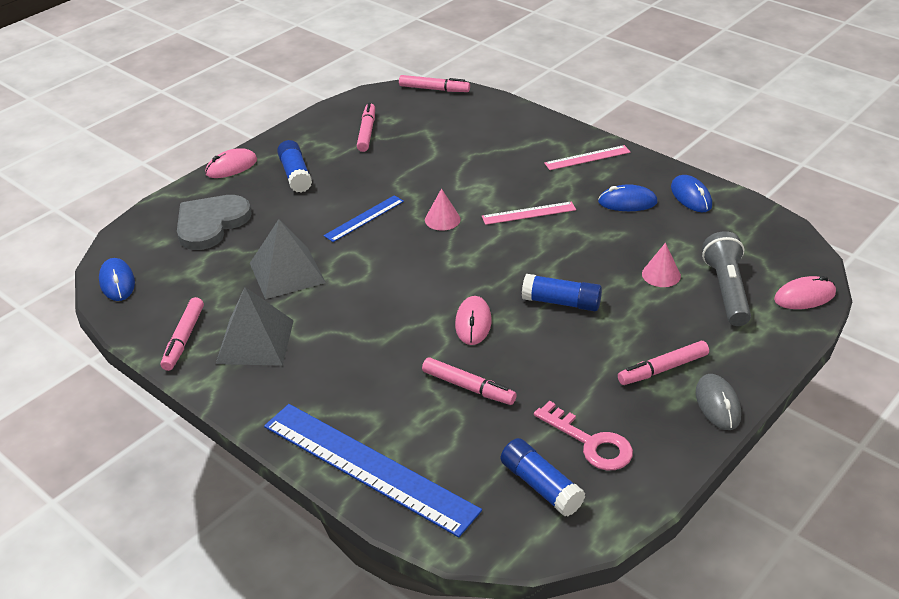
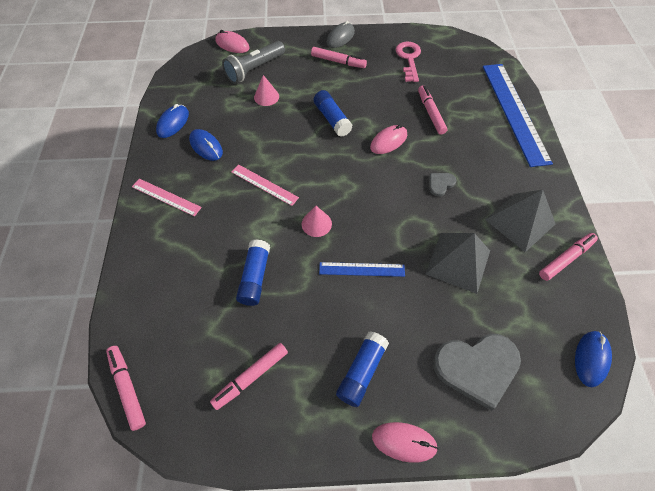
camera: 135 degrees left, 20 degrees up
(370, 321) = (440, 184): none -> grey heart
(541, 486) = (449, 59): blue glue stick -> blue glue stick (255, 277)

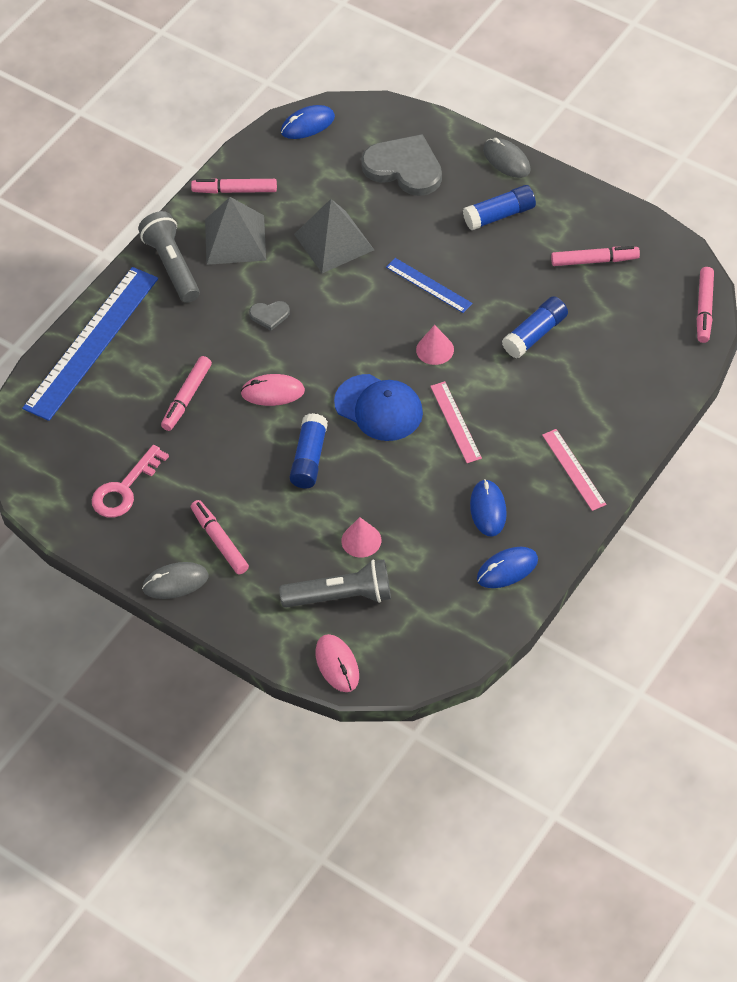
camera: 140 degrees left, 5 degrees down
(319, 167) = (379, 408): none -> blue cap
(404, 442) = (506, 160): pink mouse -> grey mouse
(532, 180) = (172, 266): none -> grey flashlight

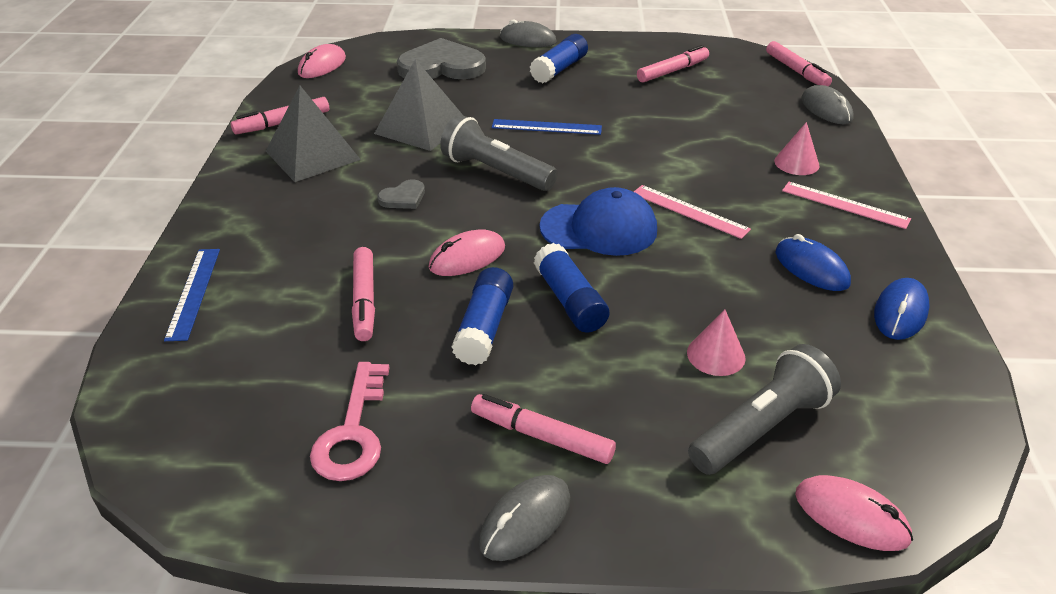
camera: 35 degrees left, 15 degrees down
(91, 342) = (193, 293): blue ruler -> blue ruler, size x0.49
(172, 266) = (254, 195): grey flashlight -> grey flashlight (496, 172)
(307, 124) = (322, 66): blue mouse -> pink mouse
(435, 349) = (604, 167): pink cone -> pink cone (796, 163)
(535, 334) = (683, 127): blue glue stick -> blue glue stick (484, 328)
(675, 367) = (826, 109): none -> grey mouse

